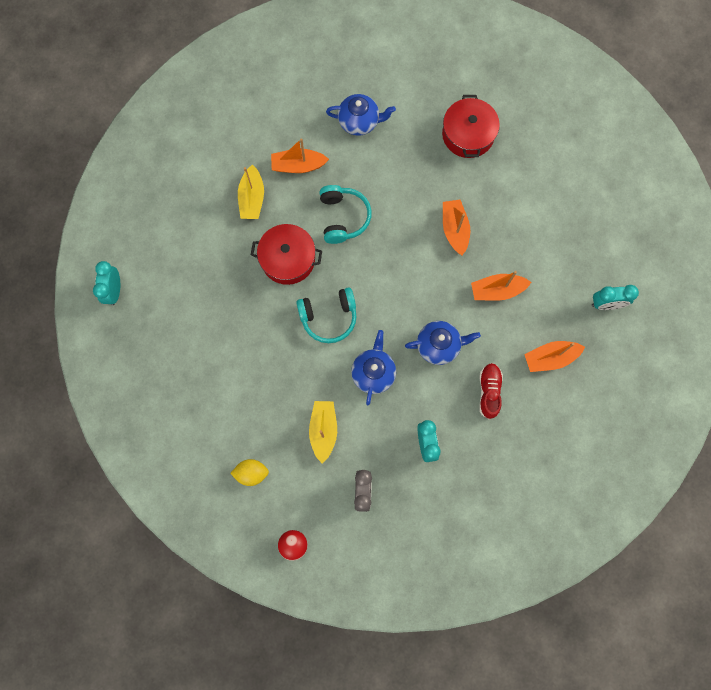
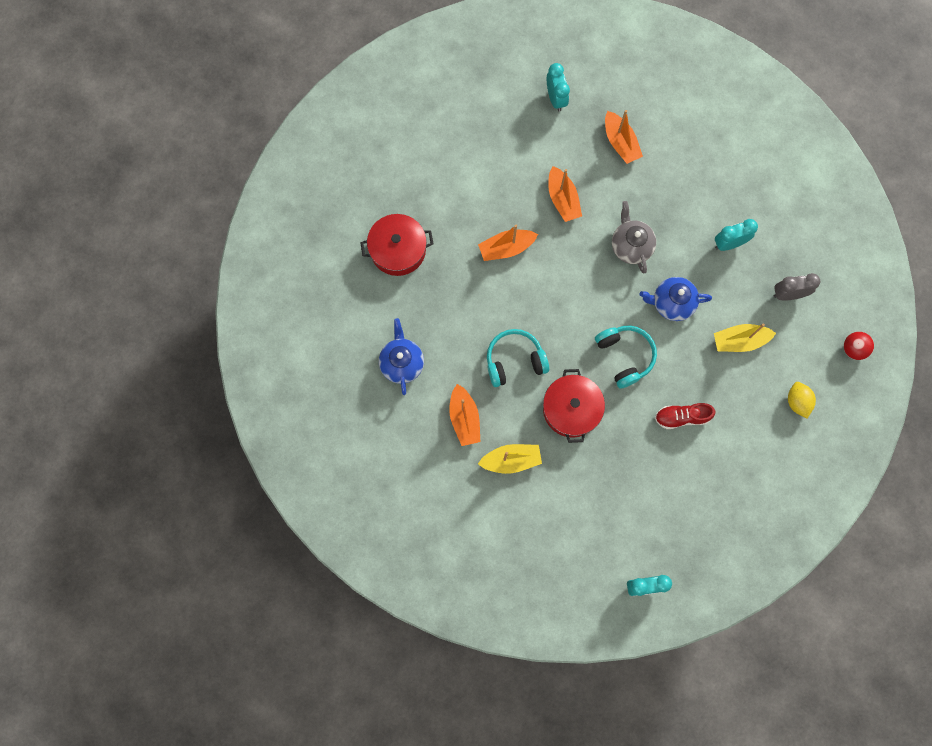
camera: 100 degrees left, 0 degrees up
(438, 346) = (631, 246): blue teapot -> grey teapot
(489, 391) = (665, 193): red shoe -> red shoe (682, 417)

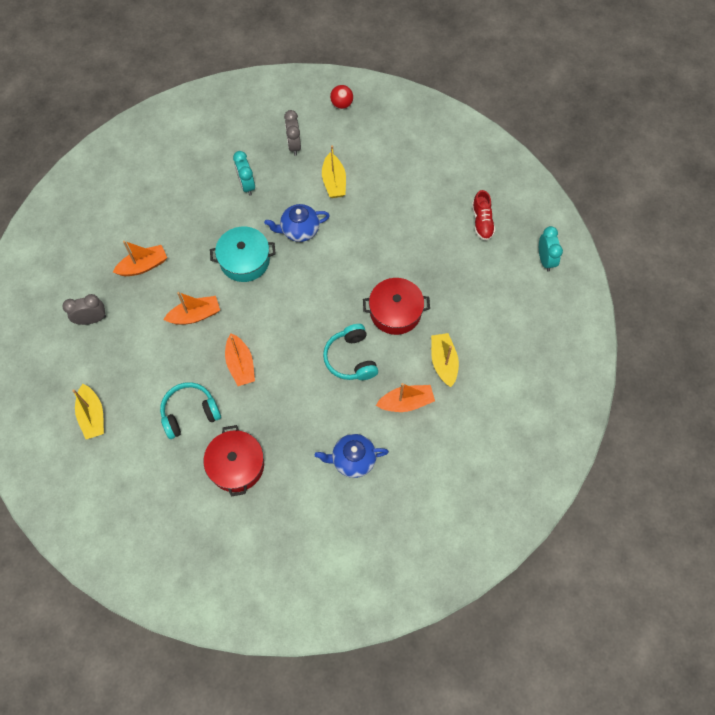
camera: 90 degrees left, 10 degrees down
(450, 111) = (92, 416): none -> yellow boat
(556, 98) = (92, 319): turquoise clock -> grey clock
(625, 356) = (347, 268): turquoise headphones -> turquoise headphones (190, 413)
(631, 246) = (244, 260): grey teapot -> turquoise pot
(672, 303) = (299, 230): blue teapot -> blue teapot turned 75 degrees clockwise
(682, 417) = (400, 226): red shoe -> red shoe (482, 222)
(797, 402) = (386, 144): yellow lemon -> none

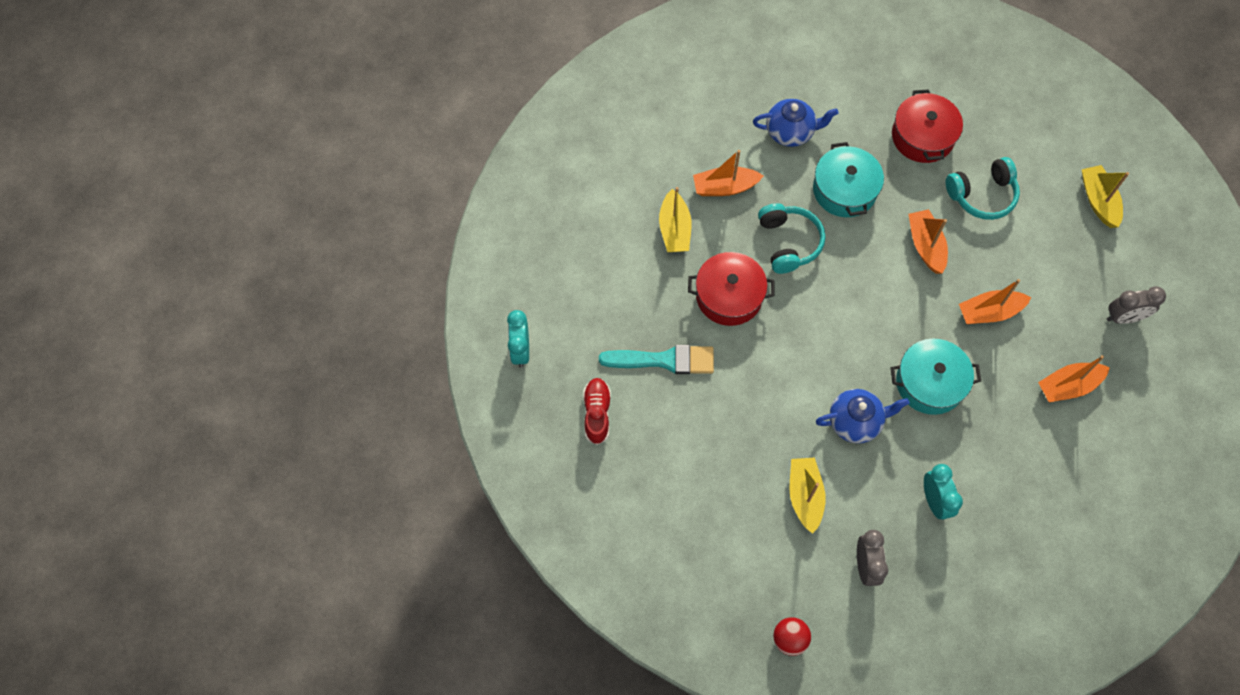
camera: 175 degrees left, 0 degrees up
(305, 408) = (844, 190): none -> turquoise pot
(439, 261) = (664, 360): none -> turquoise brush

